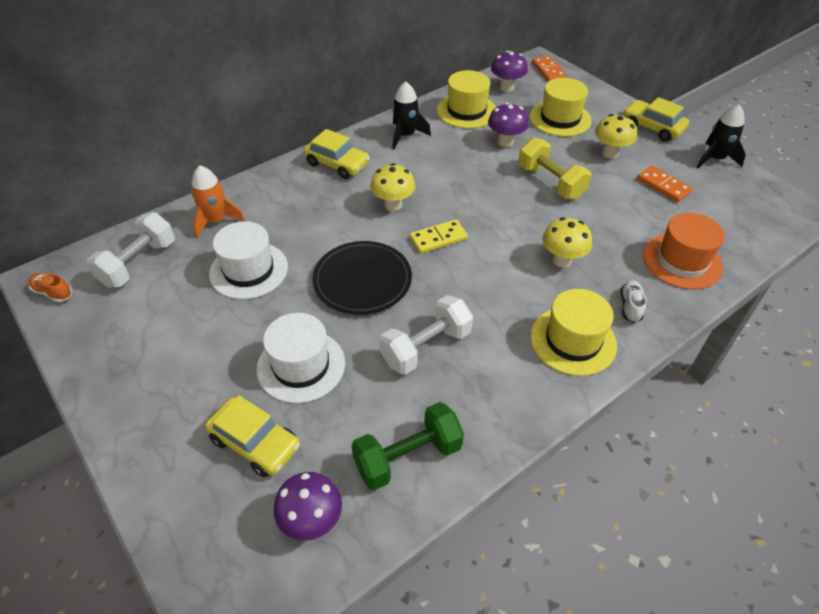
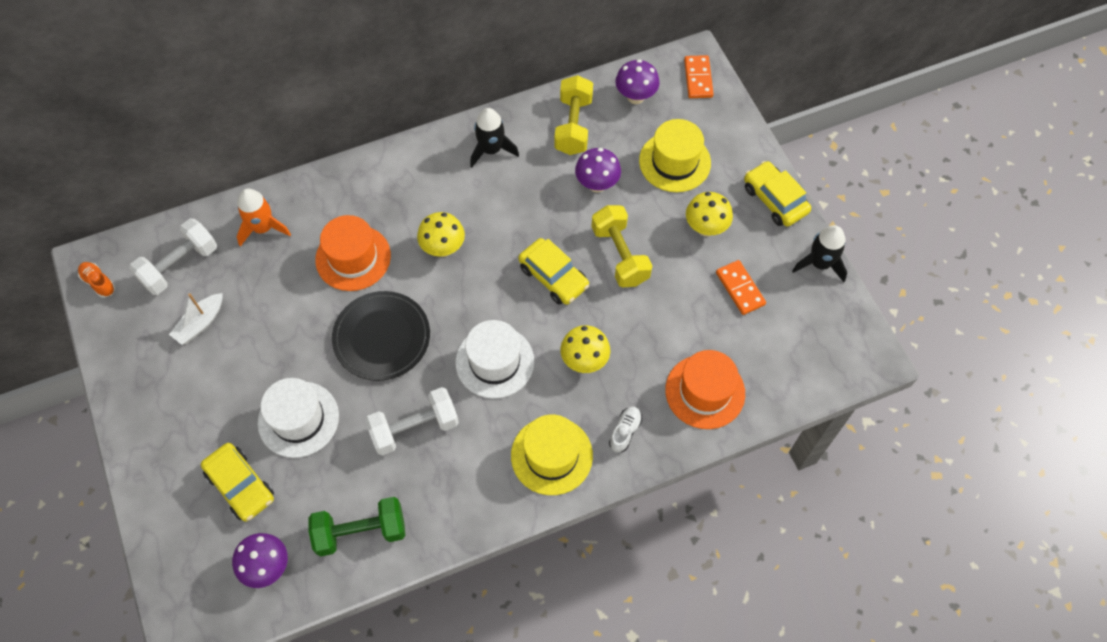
camera: 15 degrees right, 15 degrees up
(171, 305) = (200, 323): none -> white boat
(248, 270) = (279, 299): white hat -> white hat (494, 362)
(311, 226) = (353, 258): none -> orange hat
(337, 164) = (404, 176): yellow car -> yellow car (553, 277)
(438, 238) = (473, 303): yellow domino -> none
(466, 111) = (573, 126): yellow hat -> yellow dumbbell

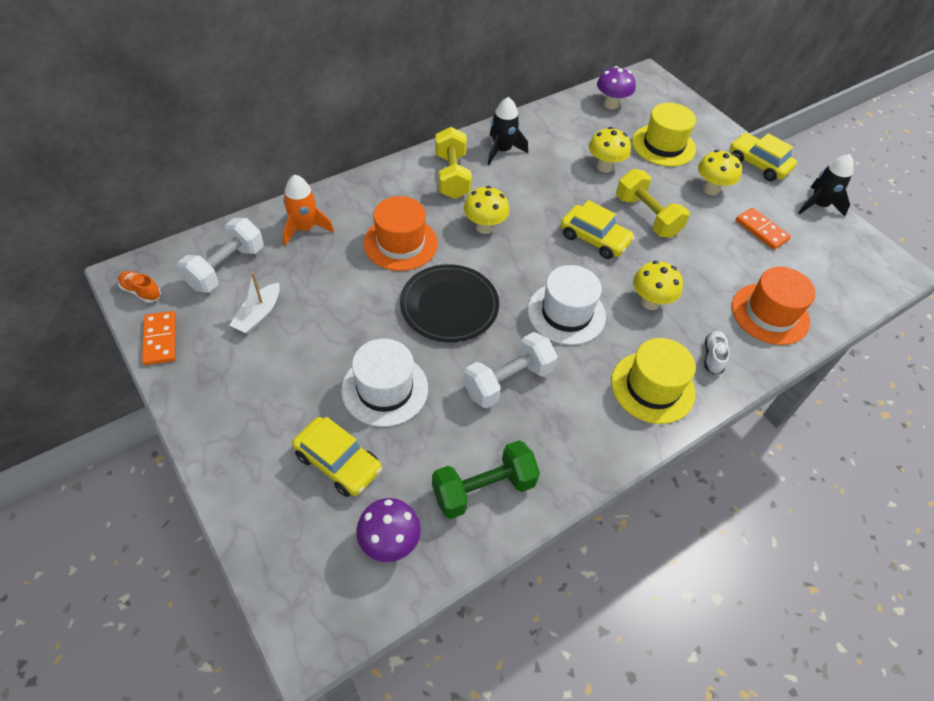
camera: 15 degrees left, 10 degrees down
(573, 126) = (567, 128): yellow dumbbell -> yellow dumbbell (452, 176)
(597, 184) = (604, 167): purple mushroom -> yellow mushroom
(698, 78) = (656, 89): orange domino -> orange domino (160, 339)

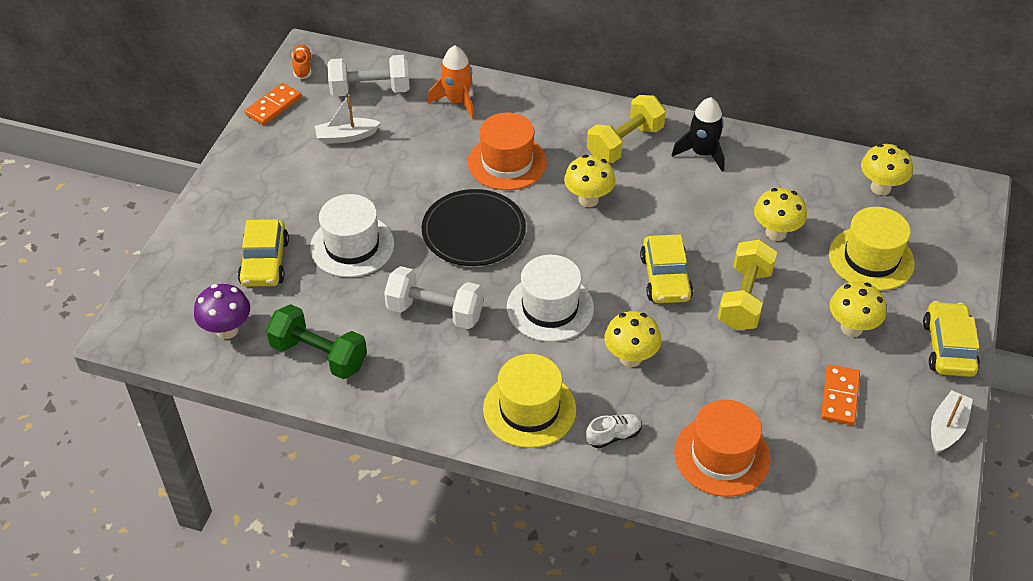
camera: 55 degrees right, 5 degrees down
(611, 104) = (880, 188): purple mushroom -> yellow mushroom
(818, 205) = (946, 428): black rocket -> white boat

